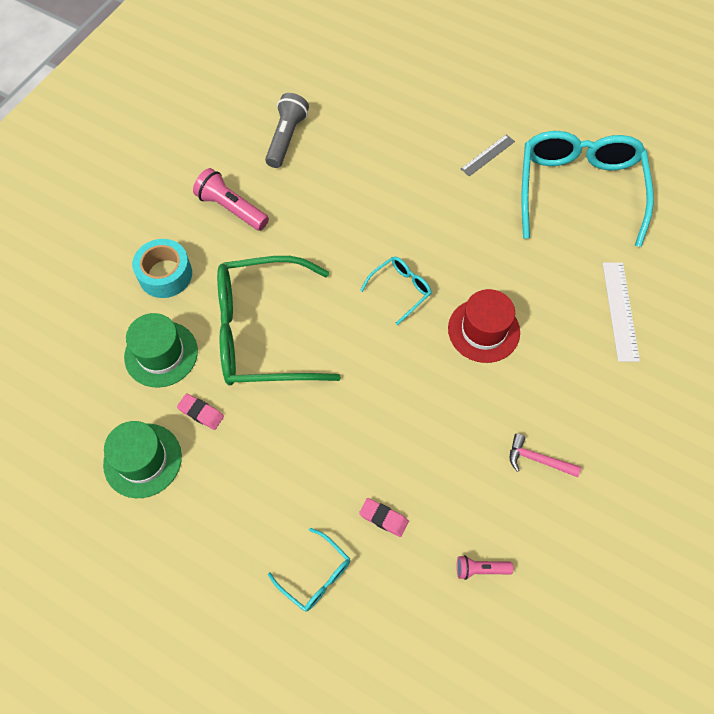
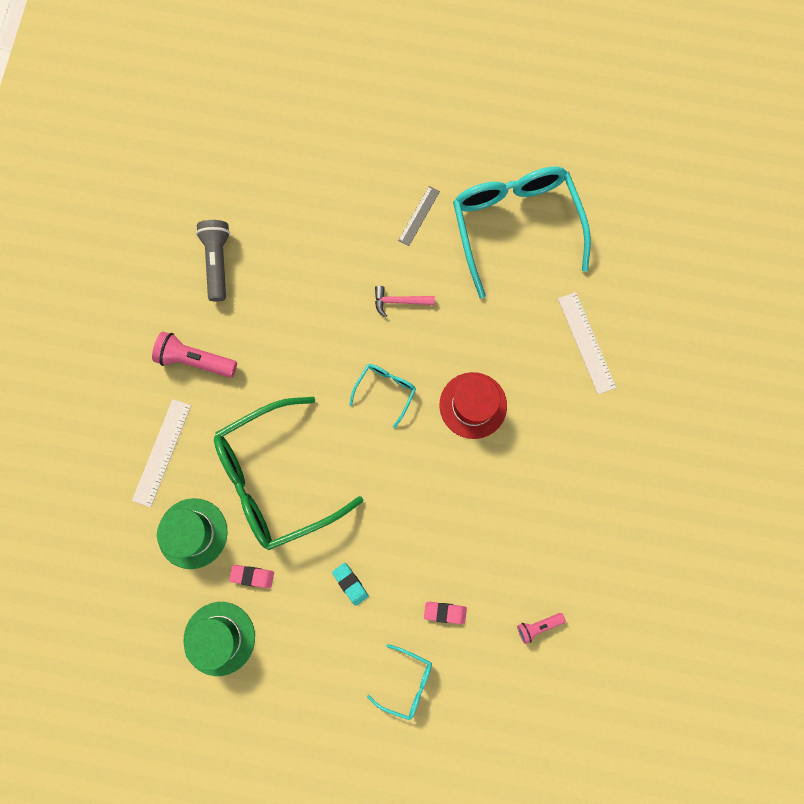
camera: 20 degrees left, 15 degrees up
(165, 274) = (162, 452): turquoise tape -> white ruler
(296, 454) = (350, 583): none -> turquoise eraser
(538, 460) = (556, 512): pink hammer -> pink hammer (400, 301)

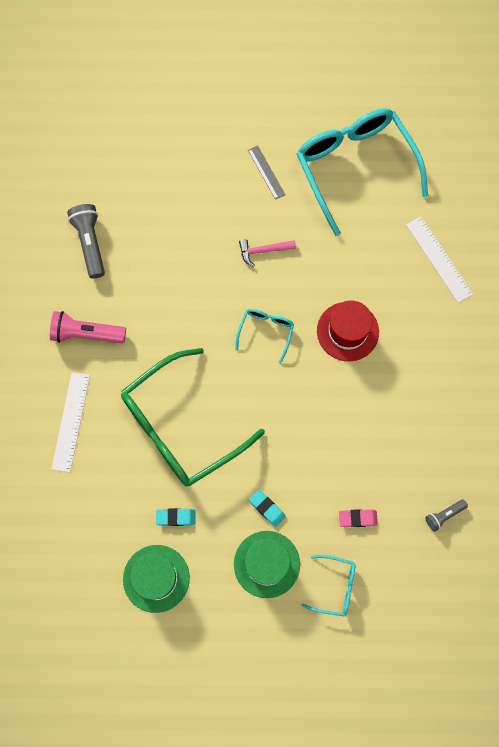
camera: 10 degrees left, 5 degrees down
(192, 533) = (113, 489): green hat -> green hat (266, 564)
(252, 576) = (176, 517): pink eraser -> turquoise eraser
(419, 216) = (266, 172): grey ruler -> grey ruler turned 45 degrees counterclockwise
(538, 626) = (444, 515): pink flashlight -> grey flashlight

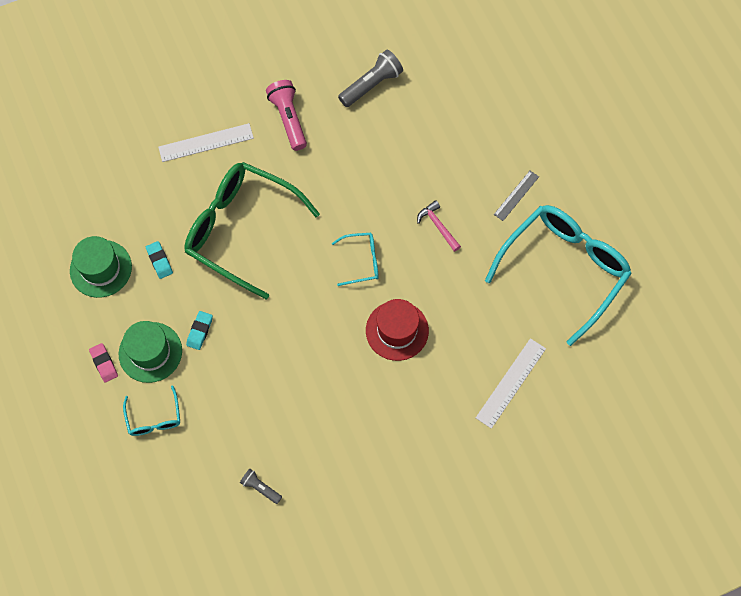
camera: 65 degrees right, 5 degrees down
(357, 518) = (224, 412): pink eraser -> pink eraser (104, 363)

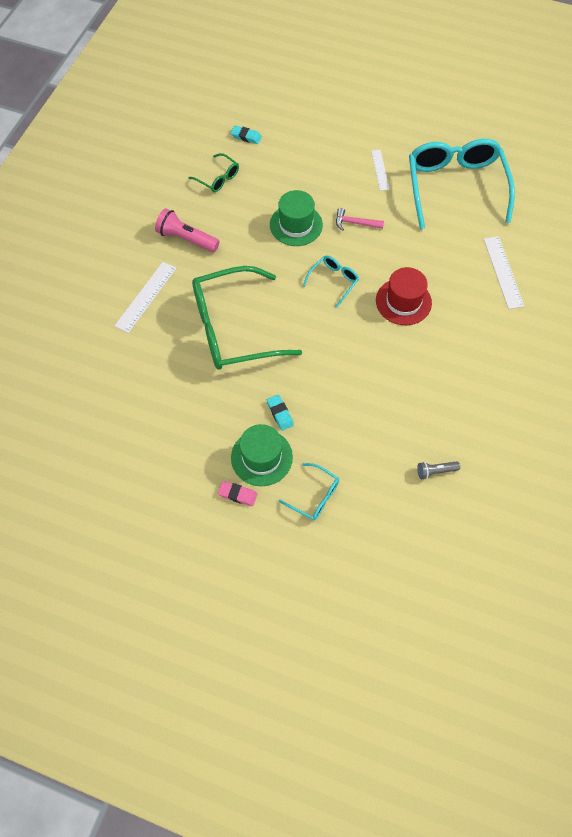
camera: 45 degrees left, 5 degrees down
(101, 268) = (162, 436): green hat -> green hat (296, 225)
(159, 261) = (199, 395): turquoise eraser -> turquoise eraser (246, 137)
(371, 84) = (218, 178): grey flashlight -> green glasses
(516, 195) = (380, 170): grey ruler -> white ruler

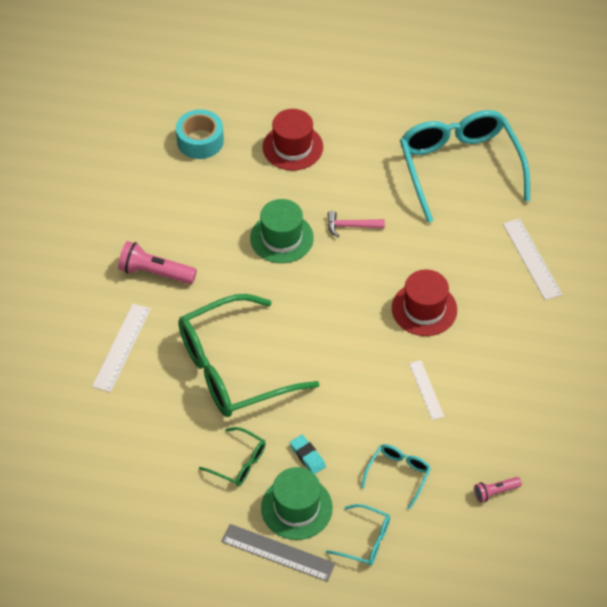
camera: 10 degrees left, 10 degrees down
(218, 178) = (176, 195): green glasses -> green glasses (238, 462)
(237, 494) = (278, 552): pink eraser -> grey ruler
(246, 137) = (200, 141): turquoise eraser -> turquoise tape
(320, 152) = (292, 147): none -> red hat
(333, 281) = (339, 297): turquoise glasses -> turquoise glasses (398, 475)
(380, 170) = (368, 159): white ruler -> white ruler (426, 390)
(435, 471) = (495, 492): grey flashlight -> pink flashlight

